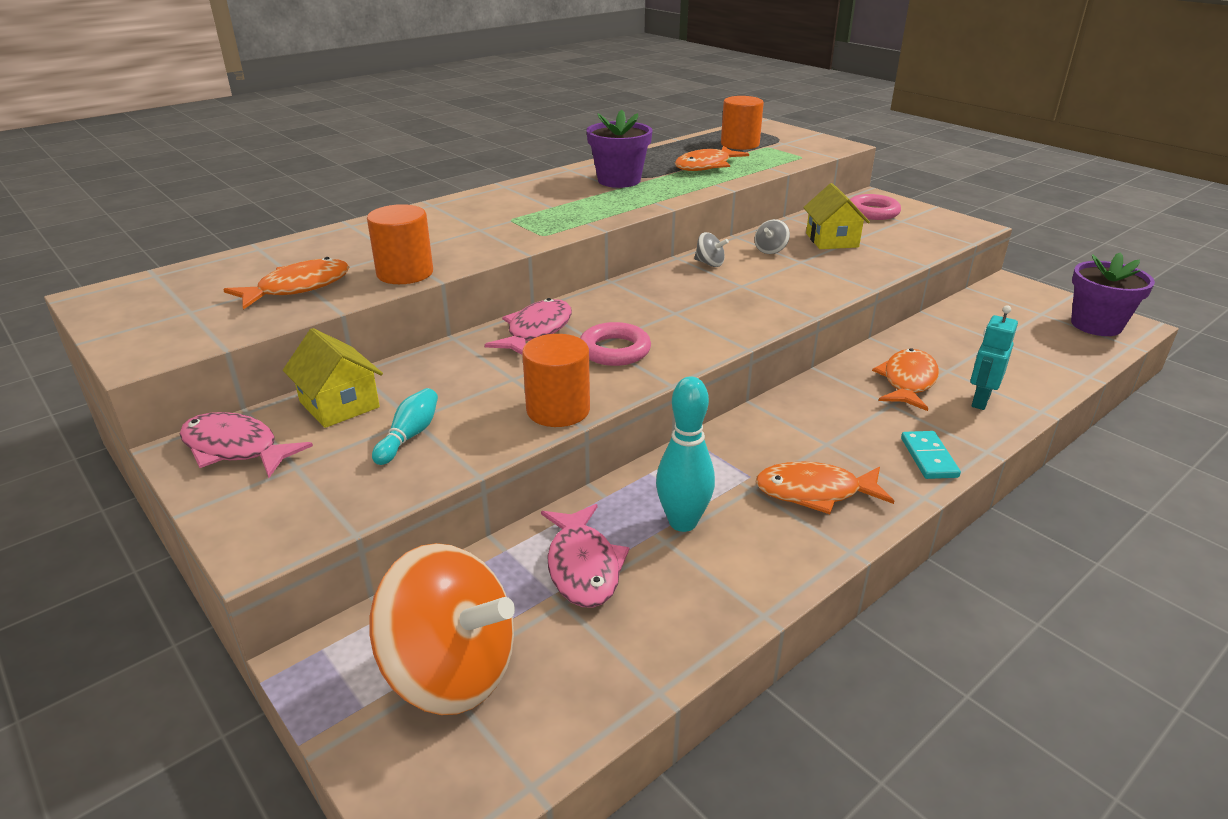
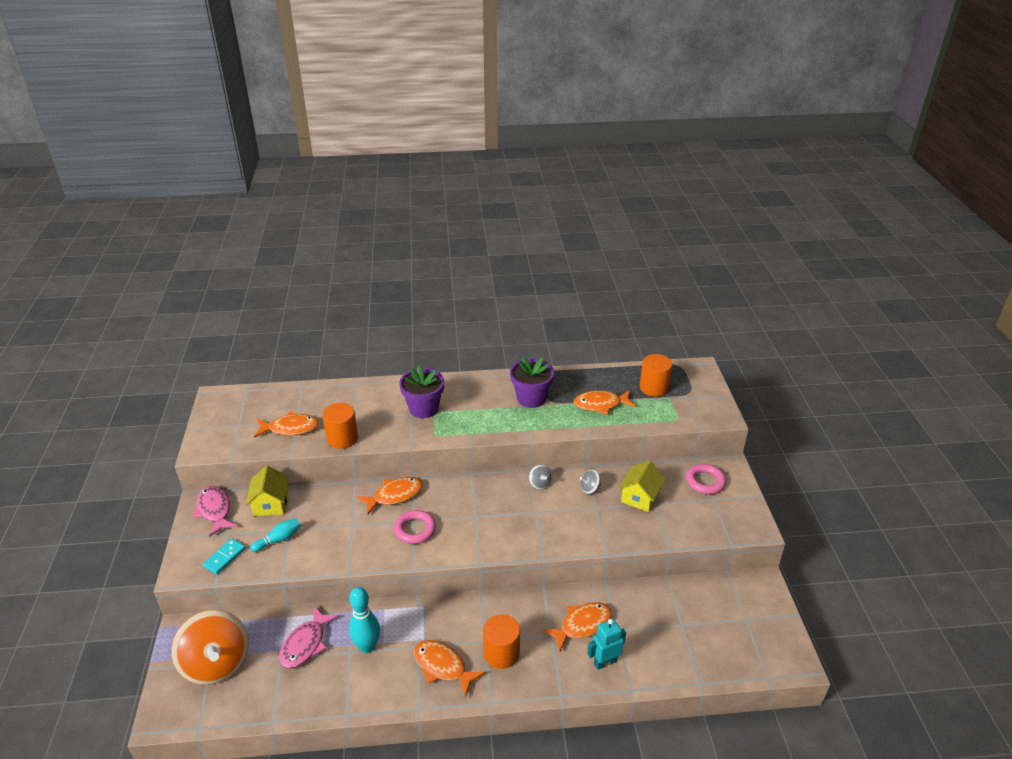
camera: 35 degrees right, 5 degrees up
(536, 331) = (395, 495): pink fish -> orange fish
(558, 410) = (349, 557): orange cylinder -> orange cylinder (501, 653)
(928, 457) = (524, 681): turquoise domino -> turquoise domino (224, 557)
(1096, 325) = (769, 649): purple flower pot -> purple flower pot (423, 408)

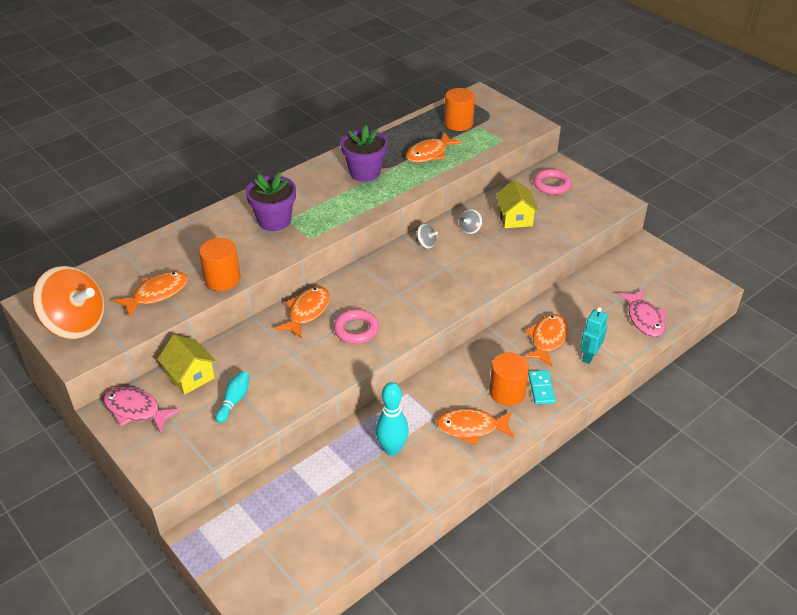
camera: 35 degrees left, 5 degrees up
(216, 663) = (266, 540): orange spinning top -> orange spinning top (76, 324)
(224, 557) = (196, 443): turquoise domino -> turquoise domino (541, 388)
(305, 644) = (334, 478): pink fish -> pink fish (644, 319)

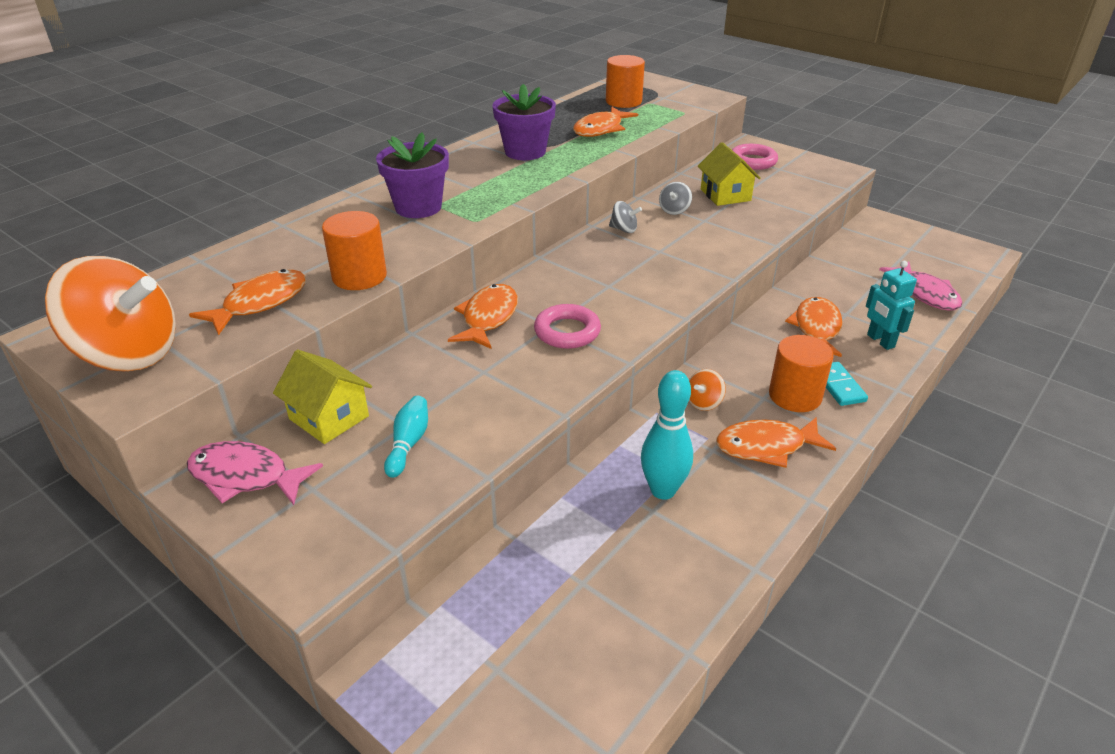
camera: 10 degrees left, 5 degrees down
(442, 389) = (704, 402): none -> orange spinning top
(589, 356) = (880, 341): turquoise robot -> turquoise robot turned 45 degrees counterclockwise

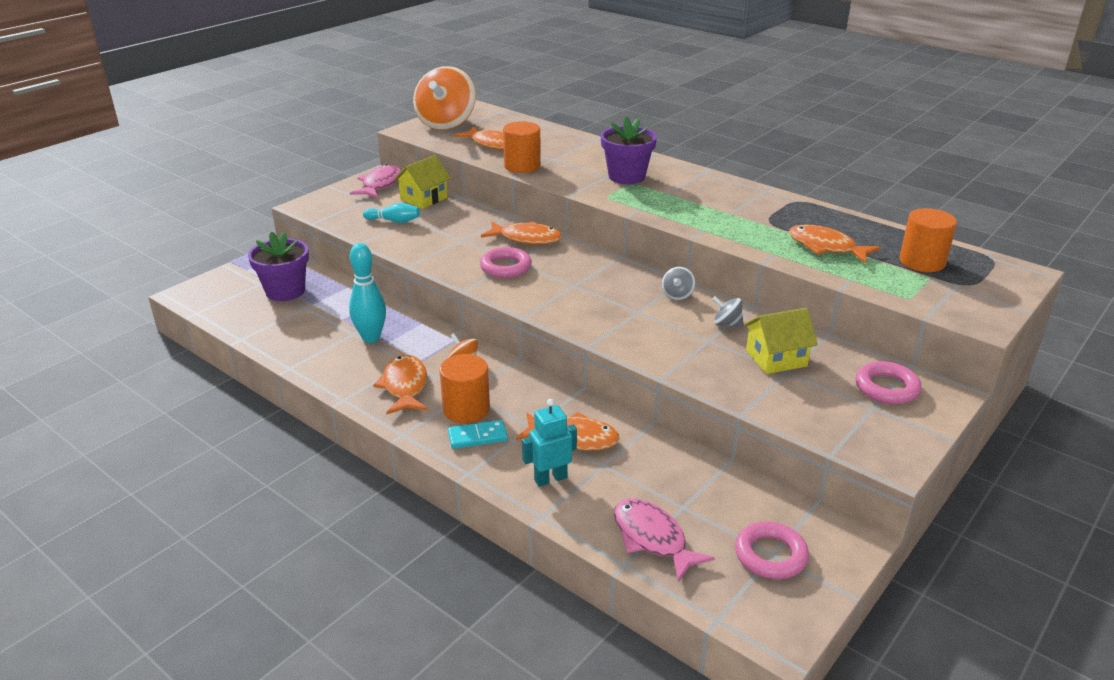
camera: 90 degrees right, 5 degrees down
(525, 152) = (750, 212): purple flower pot -> purple flower pot (285, 291)
(912, 249) = (770, 555): none -> pink ring
(925, 294) = (652, 538): pink fish -> pink fish turned 75 degrees clockwise

